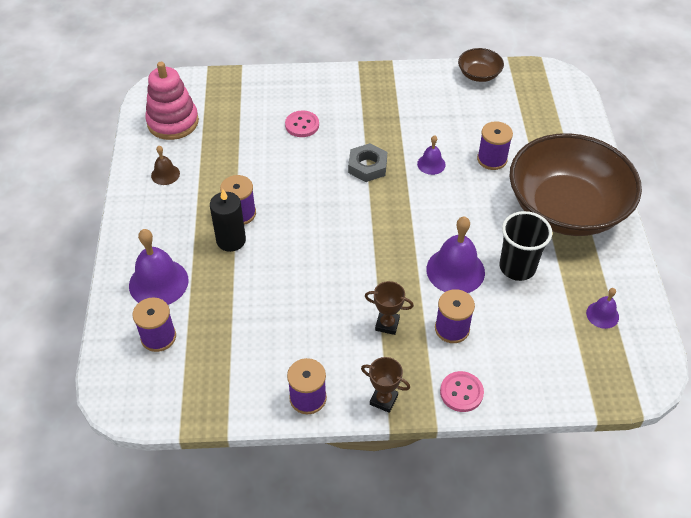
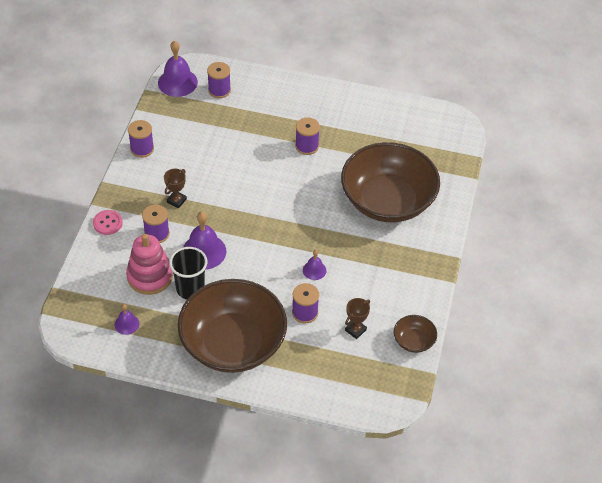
camera: 105 degrees right, 0 degrees up
(158, 282) = (262, 96): purple bell -> purple bell (177, 82)
(165, 174) = (361, 113): brown bell -> none
(173, 122) = (416, 125): pink stacking toy -> pink stacking toy (150, 276)
(231, 240) = (283, 137): black candle -> none
(302, 125) = (387, 200): pink button -> brown bowl
(367, 166) = (327, 229): grey nut -> none
(383, 400) = (122, 183): brown trophy -> brown trophy (355, 330)

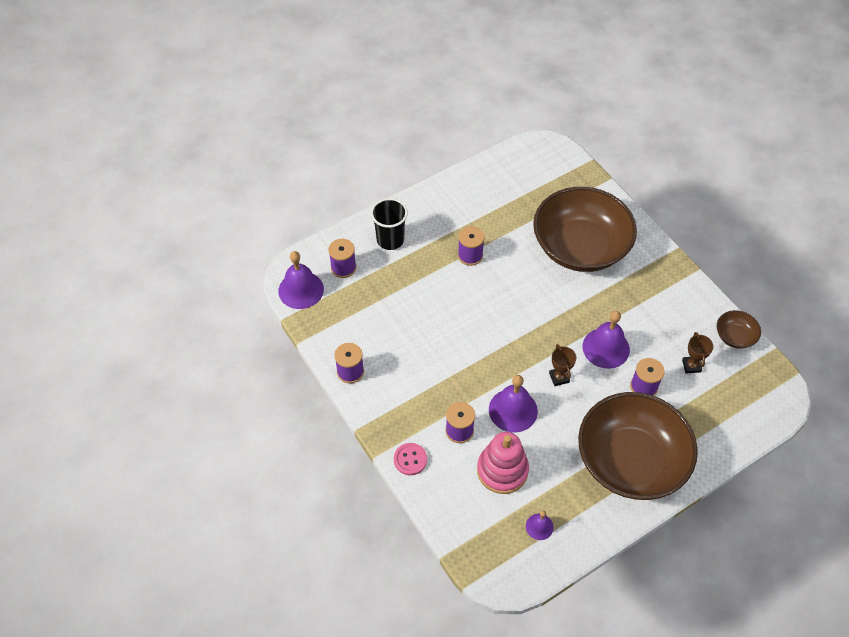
camera: 45 degrees left, 5 degrees up
(176, 201) = (436, 389): brown trophy -> brown trophy (559, 377)
(190, 289) = (544, 450): black cup -> black cup (390, 240)
(314, 270) = (606, 348): purple bell -> purple bell, size x1.88

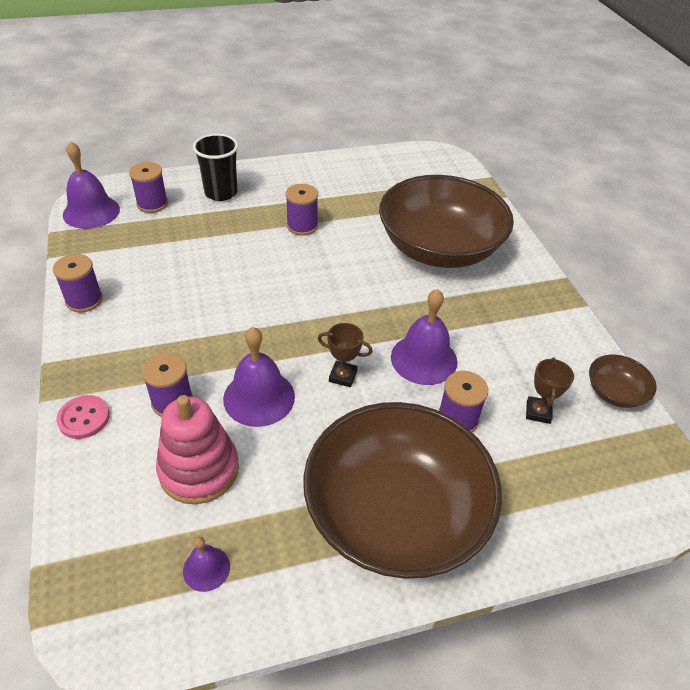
camera: 15 degrees right, 10 degrees down
(559, 377) = (343, 376): brown trophy -> brown trophy turned 75 degrees counterclockwise

